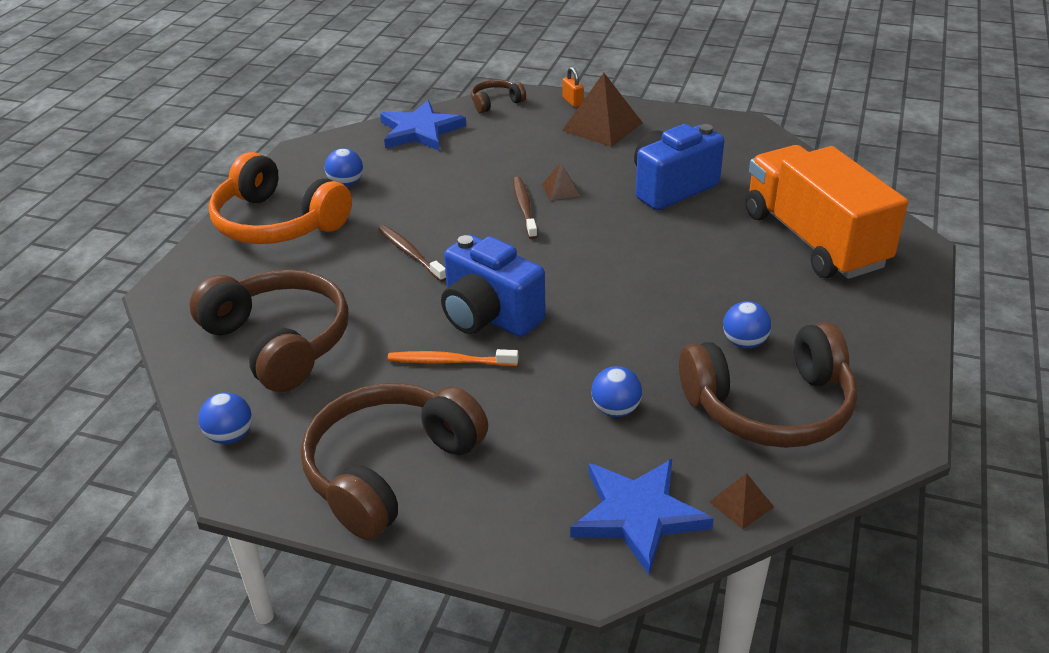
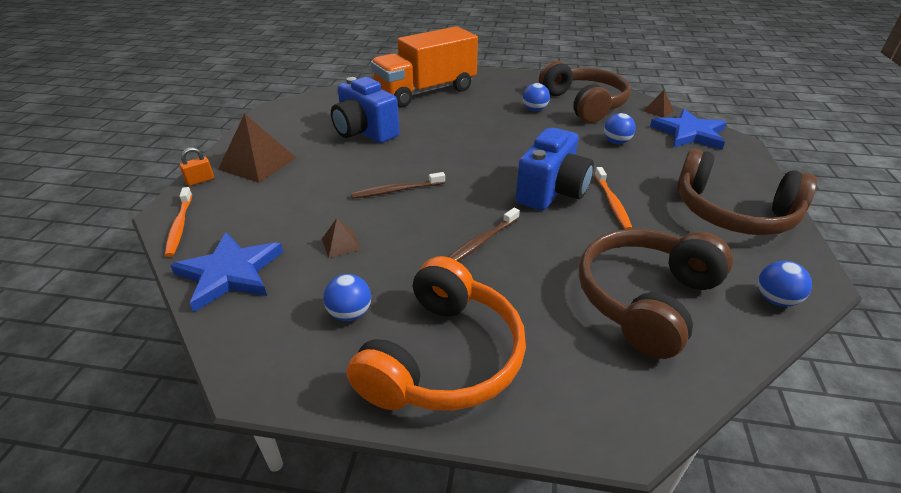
camera: 100 degrees left, 0 degrees up
(495, 103) = (179, 226): brown headphones -> orange toothbrush
(560, 190) = (367, 176): brown pyramid -> brown pyramid (341, 244)

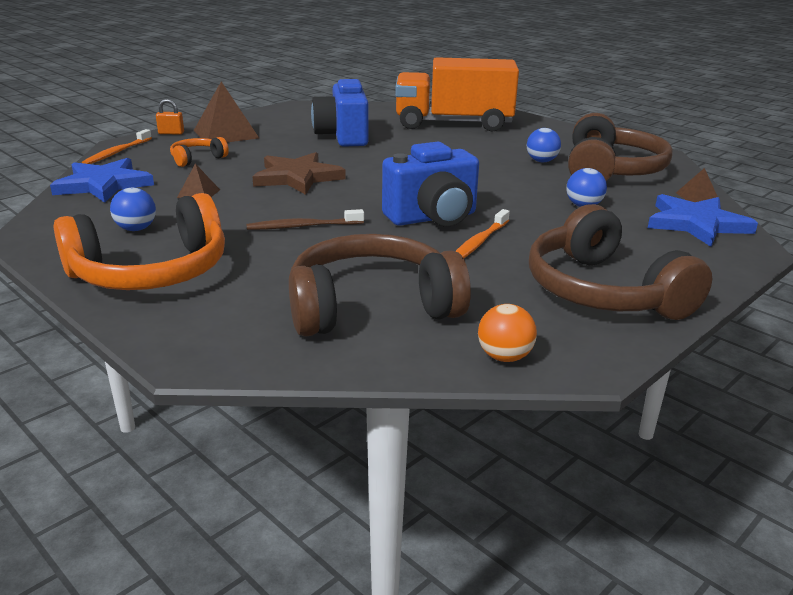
camera: 35 degrees right, 10 degrees down
(276, 203) = (197, 159): none -> orange headphones
(396, 190) = (297, 177): brown toothbrush -> brown star
(775, 299) = (504, 357): blue ball -> orange ball

